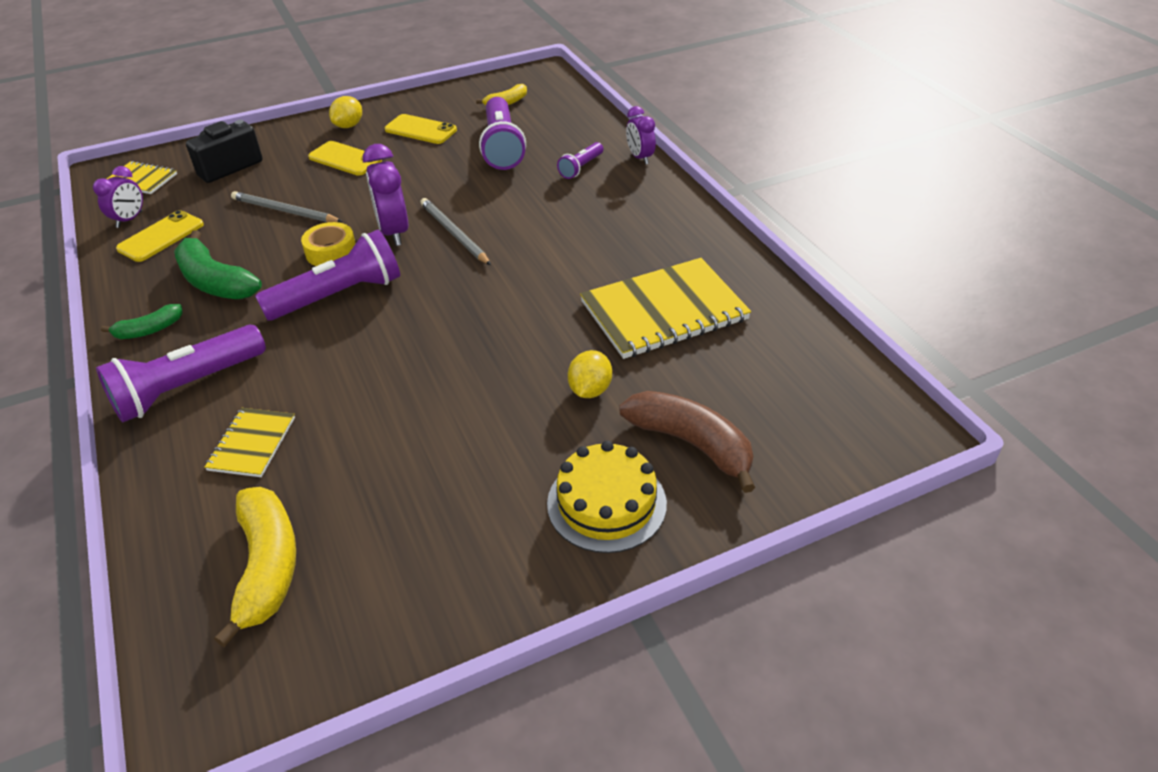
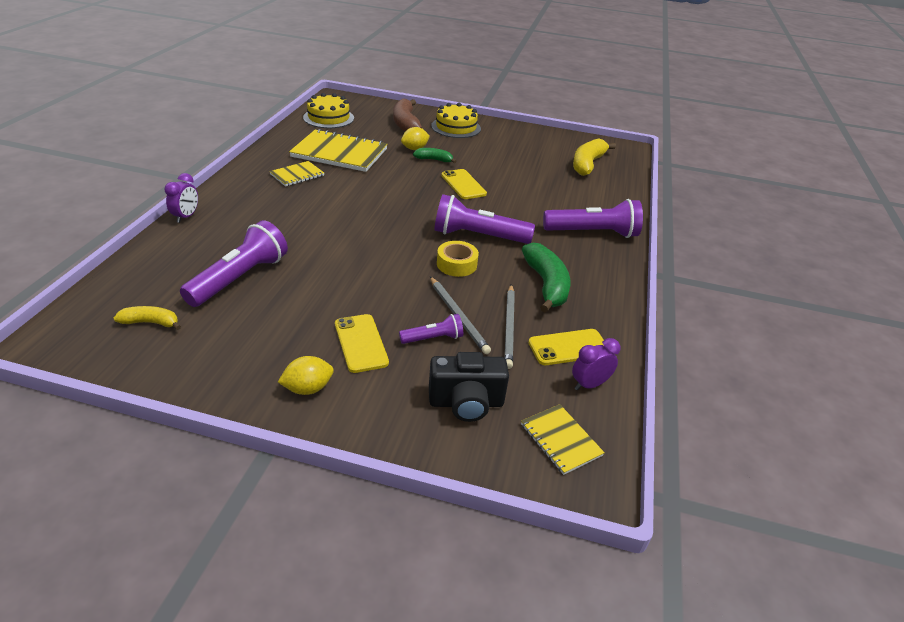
camera: 145 degrees left, 5 degrees down
(149, 330) = (603, 274): green banana -> green banana (434, 160)
(252, 444) = (572, 197): yellow notebook -> yellow notebook (297, 175)
(394, 232) = (404, 255): purple clock -> none
(420, 130) = (262, 337): yellow phone -> yellow phone (463, 184)
(454, 233) = (372, 235): grey pencil -> grey pencil (509, 327)
(581, 168) = (229, 231): purple flashlight -> purple flashlight (433, 338)
(808, 368) = (328, 118): none -> yellow cake

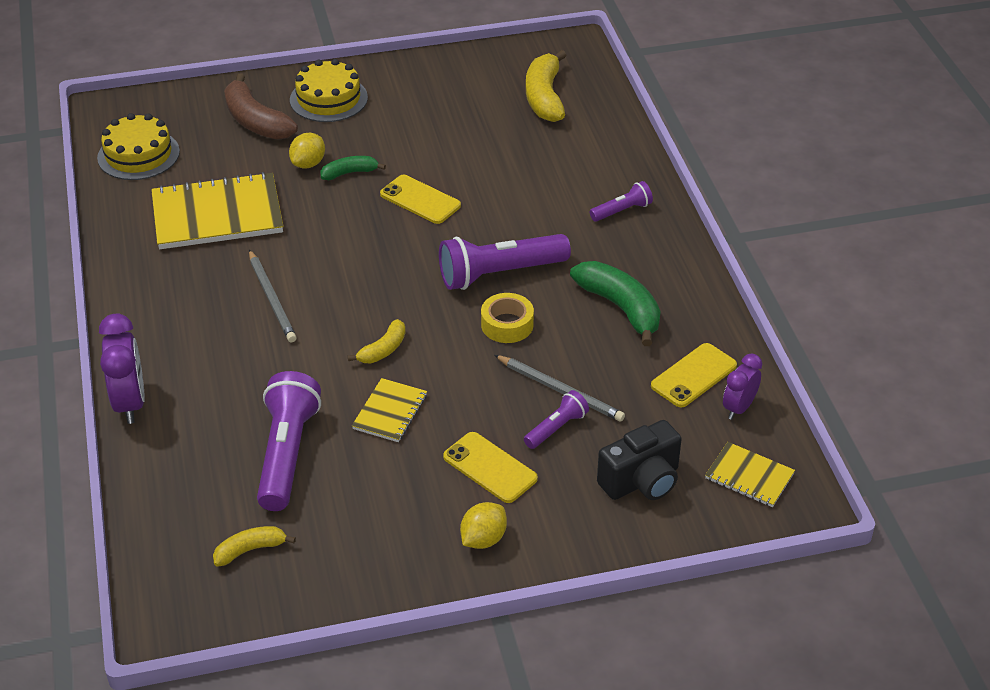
camera: 25 degrees left, 5 degrees up
(186, 217) = (130, 403): purple clock -> purple clock, size x1.58
(297, 175) = (199, 276): yellow notebook -> yellow notebook (390, 412)
(362, 247) = (383, 350): none -> yellow banana
(509, 327) = (621, 379): grey pencil -> grey pencil (272, 299)
(592, 233) = (622, 211): purple flashlight -> purple flashlight, size x0.52

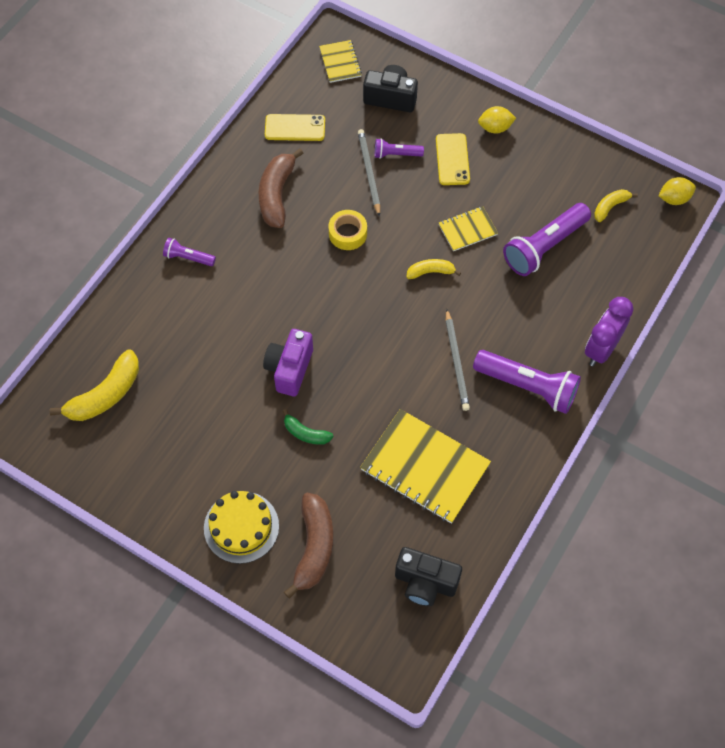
camera: 135 degrees left, 20 degrees up
(138, 155) = (425, 583): yellow cake -> black camera
(250, 550) = (610, 207): yellow banana -> yellow banana turned 120 degrees clockwise
(272, 299) = (456, 362): grey pencil -> grey pencil turned 150 degrees clockwise
(308, 164) = (322, 467): yellow lemon -> yellow lemon (674, 199)
(420, 200) = (289, 369): yellow phone -> purple camera
(500, 274) = (310, 271): purple flashlight -> purple flashlight (527, 386)
(620, 308) = (277, 195): green banana -> brown banana
(739, 408) = (298, 95): purple clock -> none

